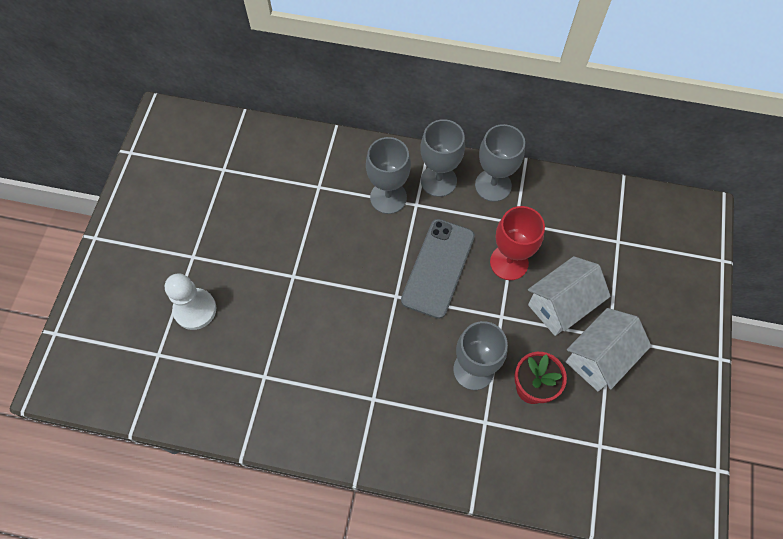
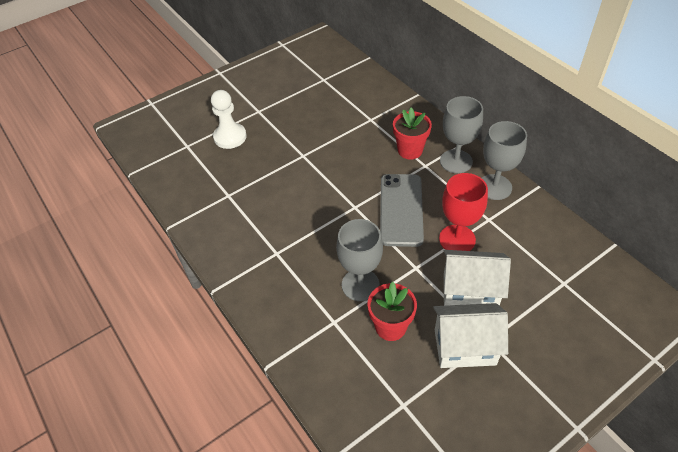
camera: 45 degrees right, 15 degrees down
(388, 197) = (410, 150): grey goblet -> red flower pot
(438, 268) = (401, 209): grey phone -> grey phone turned 60 degrees counterclockwise

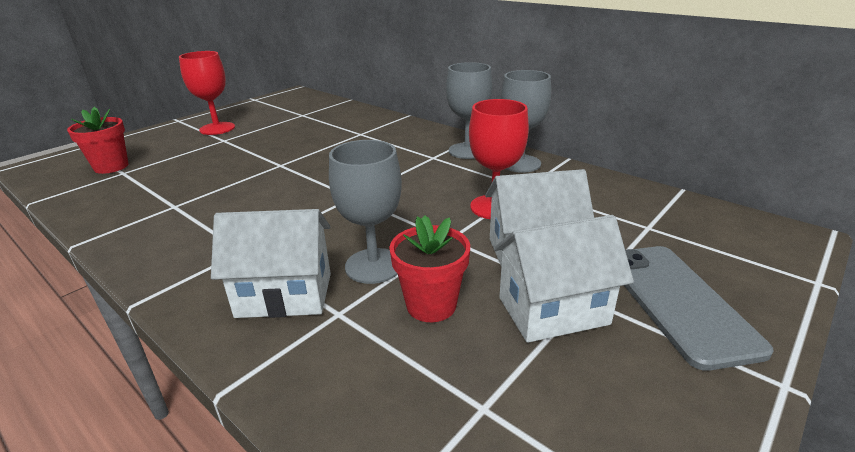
camera: 15 degrees left, 20 degrees down
(230, 137) = (184, 160): white pawn -> none
(252, 92) = (217, 128): none -> red goblet
(303, 300) = (284, 295): none -> white house
(401, 209) = (413, 192): grey phone -> grey phone (677, 302)
(410, 150) = (411, 149): red flower pot -> red flower pot (111, 167)

